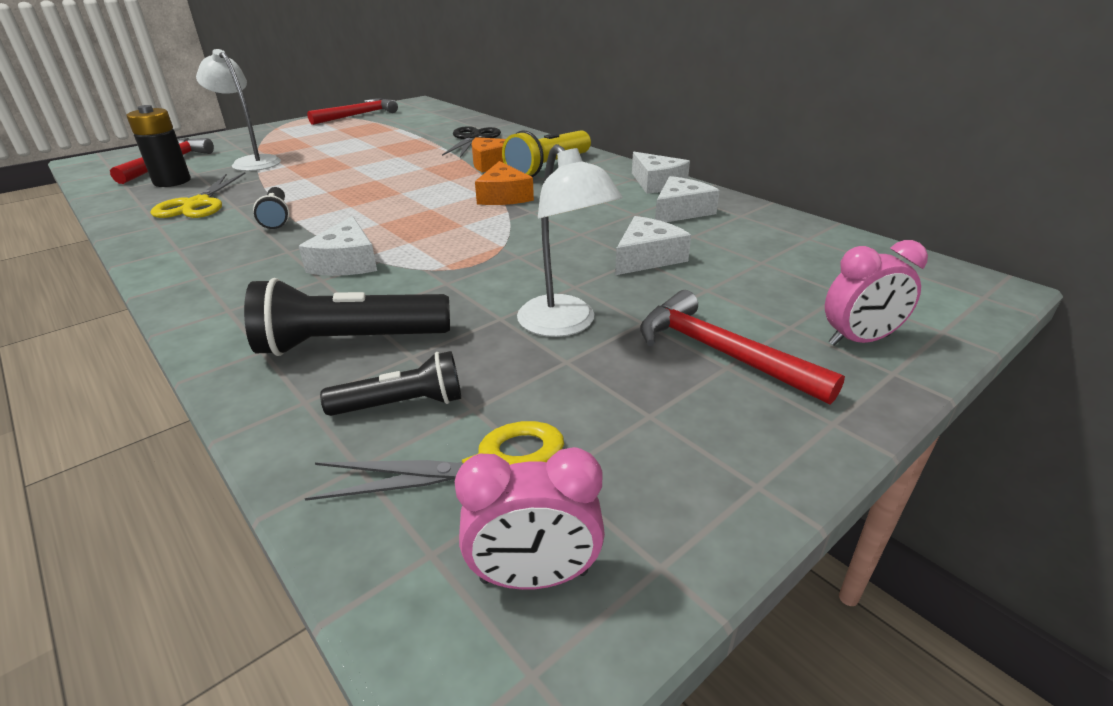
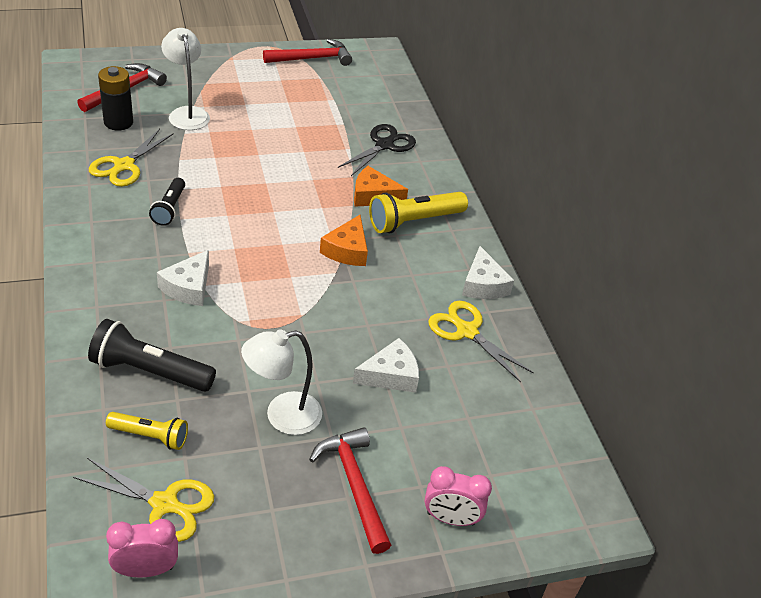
camera: 20 degrees right, 10 degrees up
(402, 404) = (150, 436): black flashlight -> yellow flashlight
(534, 577) = (146, 569): pink clock -> pink clock turned 150 degrees clockwise
(565, 325) = (282, 416): white lamp -> white lamp turned 75 degrees clockwise
(681, 211) = (467, 331): white cheese -> yellow scissors

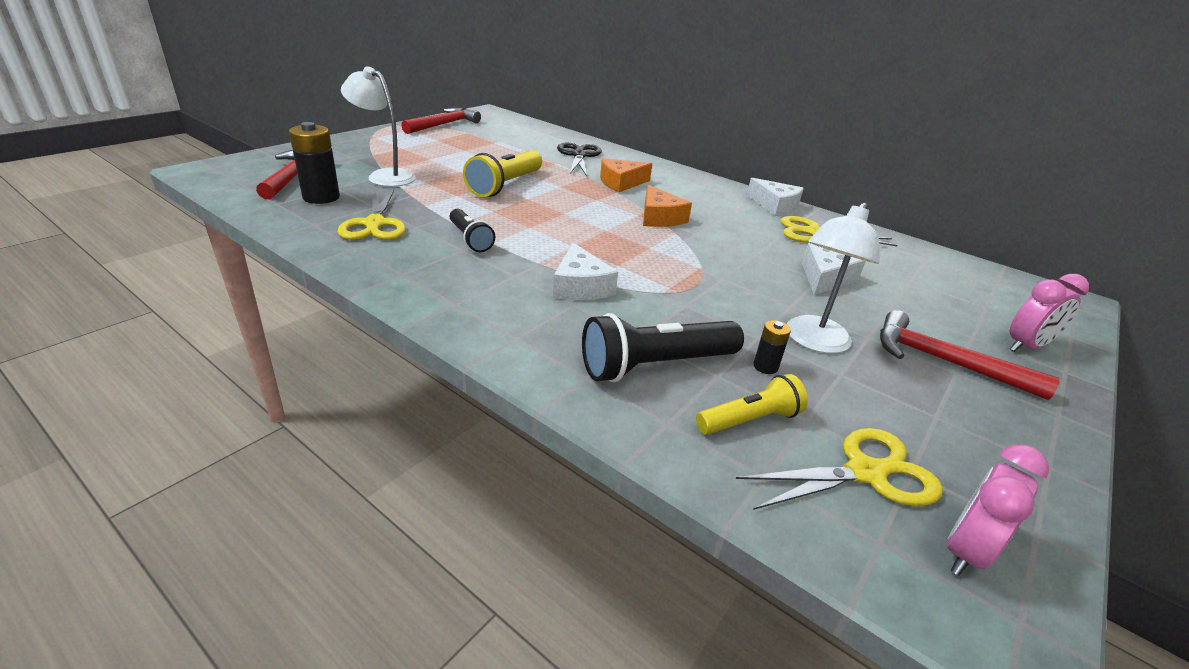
camera: 35 degrees left, 10 degrees down
(217, 412) = (765, 367): none -> black battery
(414, 221) = (672, 188): yellow flashlight -> yellow flashlight (505, 185)

